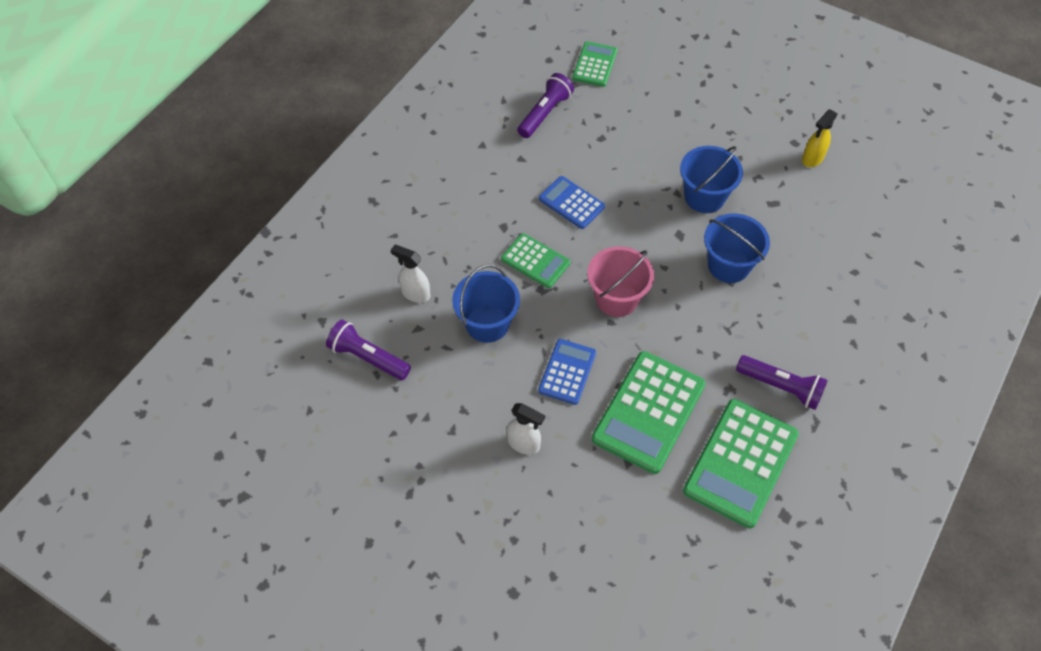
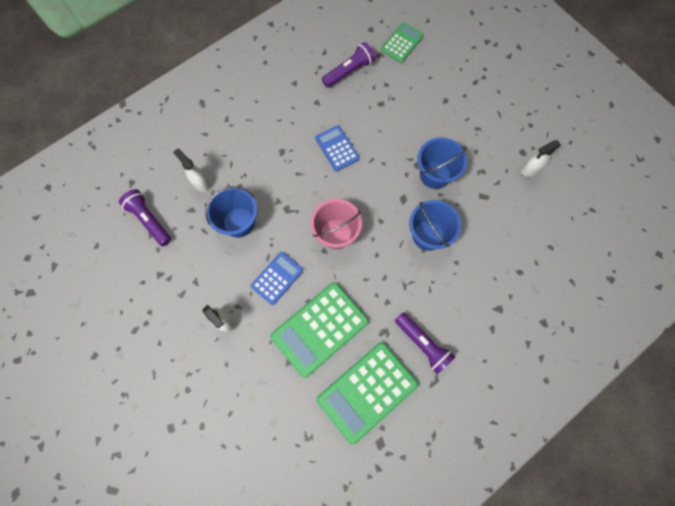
camera: 20 degrees right, 15 degrees up
(535, 261) = (292, 185): green calculator -> none
(812, 159) = (530, 169): yellow spray bottle -> white spray bottle

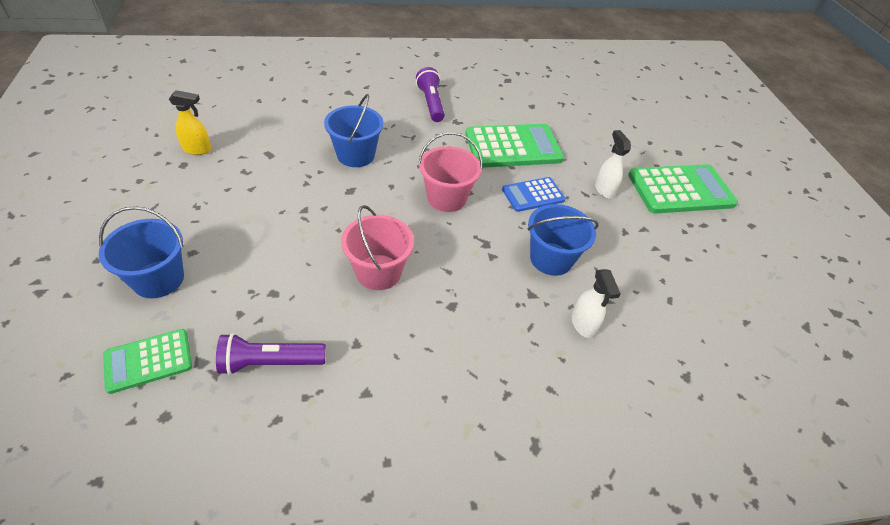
camera: 155 degrees left, 25 degrees down
(149, 220) = (667, 315): purple flashlight -> none
(337, 148) = (378, 272): blue calculator -> pink bucket
(367, 391) = (498, 102): green calculator -> green calculator (680, 190)
(435, 174) = (294, 192): blue bucket -> blue bucket (158, 279)
(530, 169) = (197, 149): white spray bottle -> yellow spray bottle

